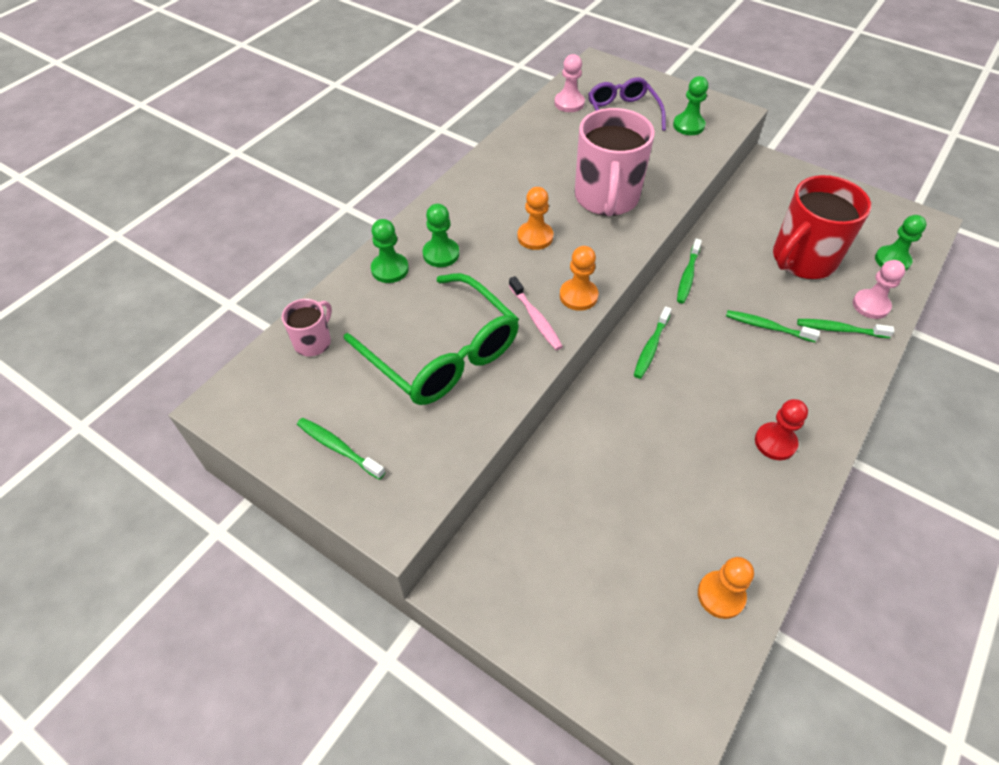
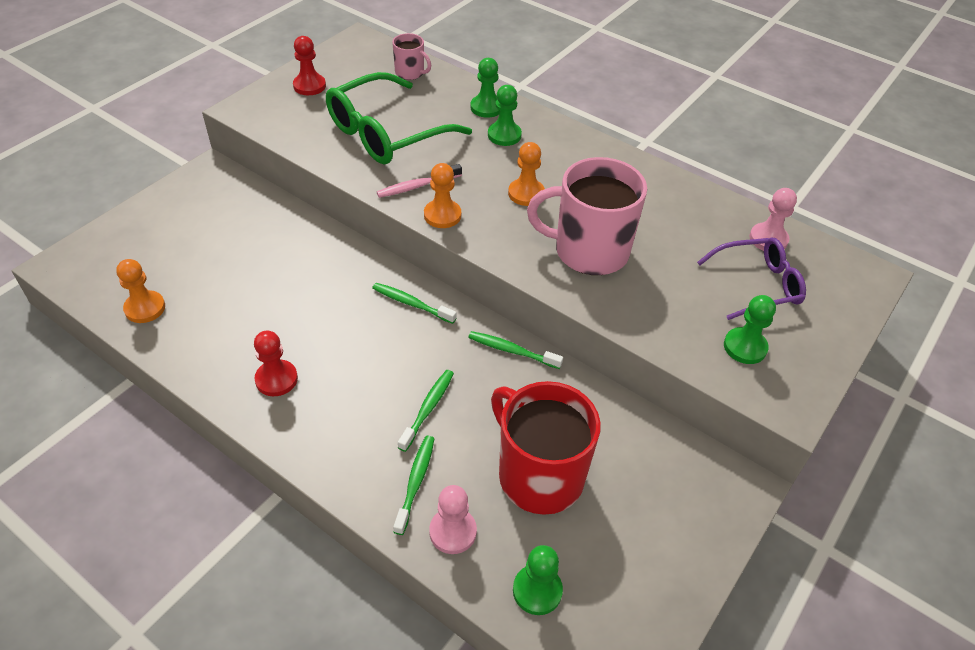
camera: 90 degrees right, 5 degrees down
(338, 448) = (309, 86): green toothbrush -> red pawn

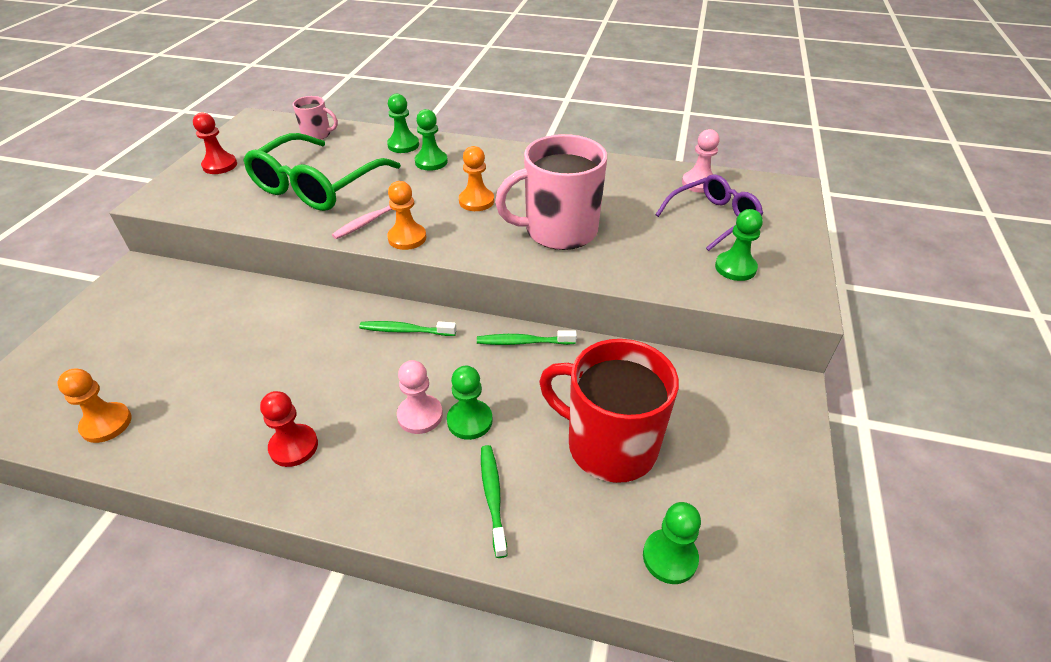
camera: 20 degrees left, 5 degrees down
(428, 408) = (469, 421): green toothbrush -> green pawn
(453, 532) = (556, 532): pink pawn -> pink pawn (420, 415)

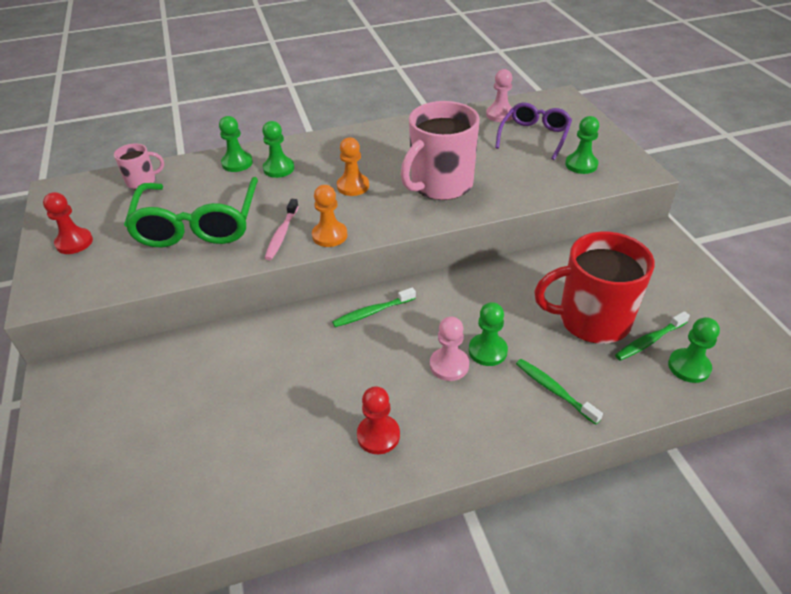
camera: 30 degrees left, 0 degrees up
(106, 424) = (192, 507): orange pawn -> none
(523, 342) = (468, 280): green toothbrush -> green toothbrush (649, 341)

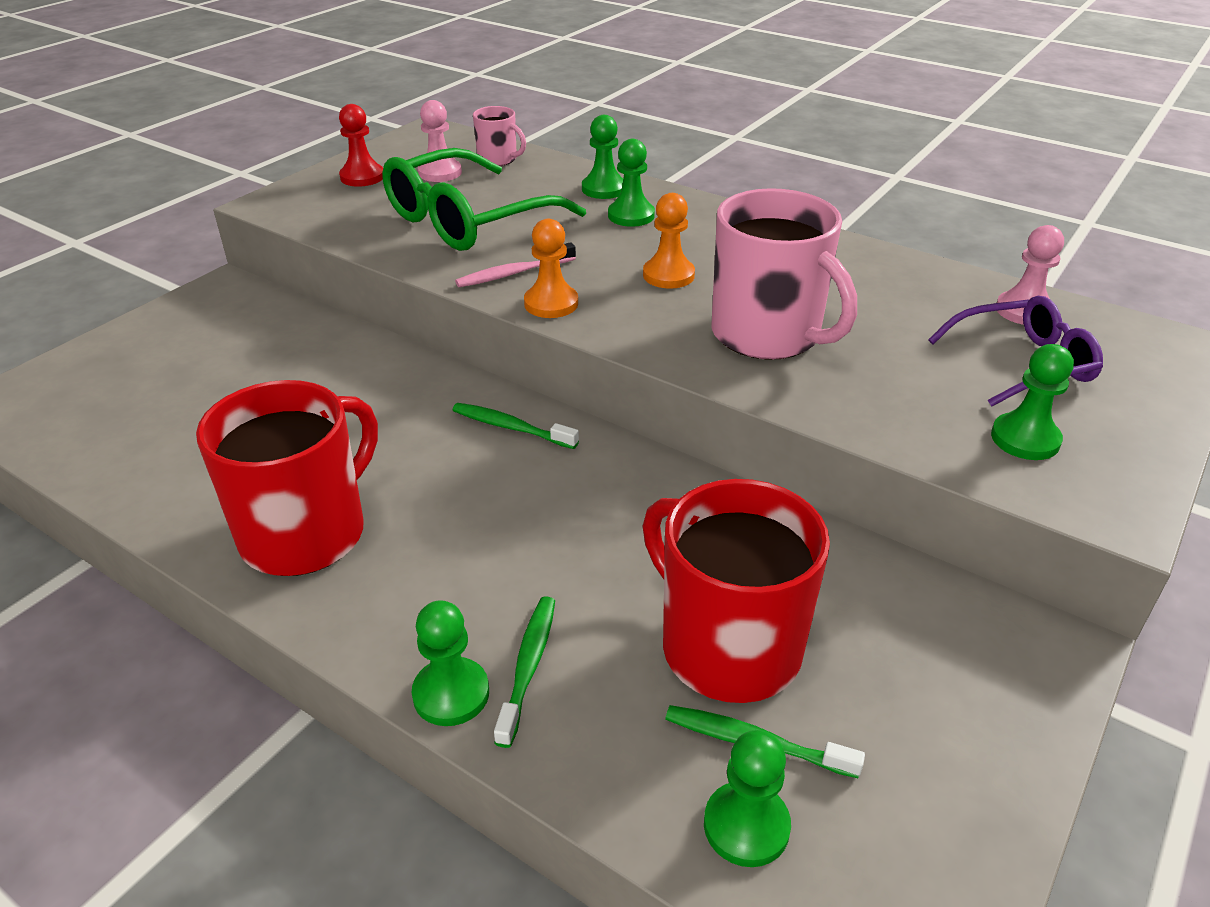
camera: 50 degrees right, 5 degrees down
(378, 435) = (306, 533): red pawn -> red mug
(440, 185) = (768, 335): pink mug -> pink mug turned 135 degrees counterclockwise
(449, 365) = (480, 537): pink pawn -> pink pawn (440, 173)
(487, 351) = (543, 561): green pawn -> green pawn (451, 694)

